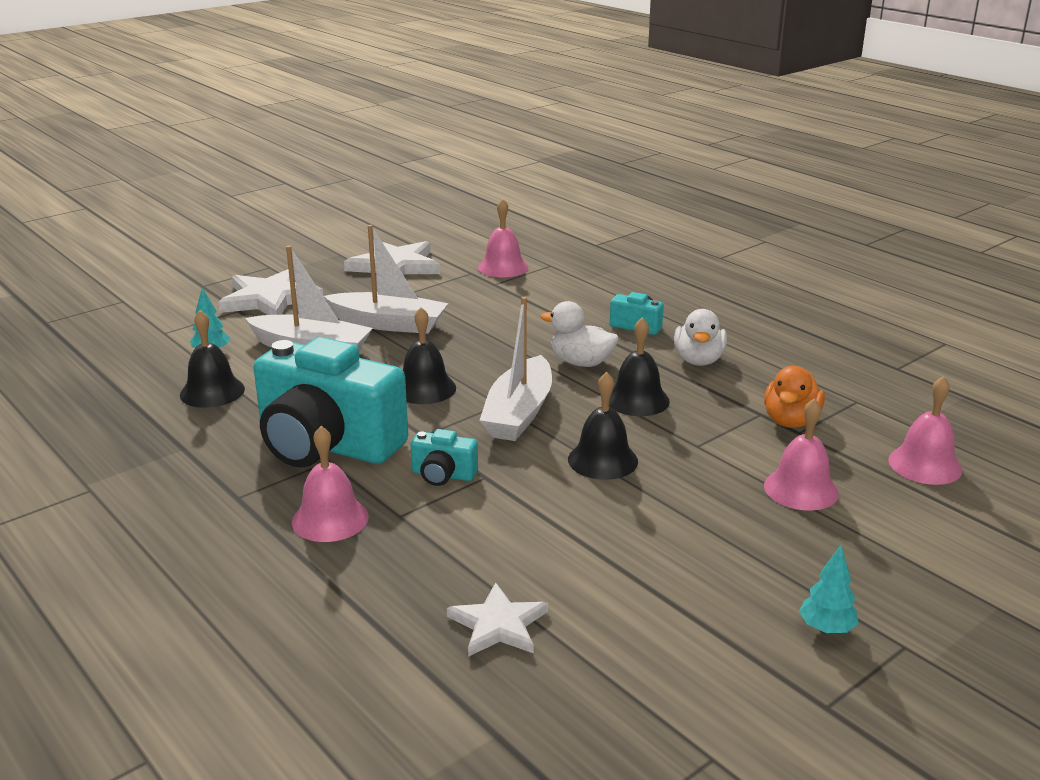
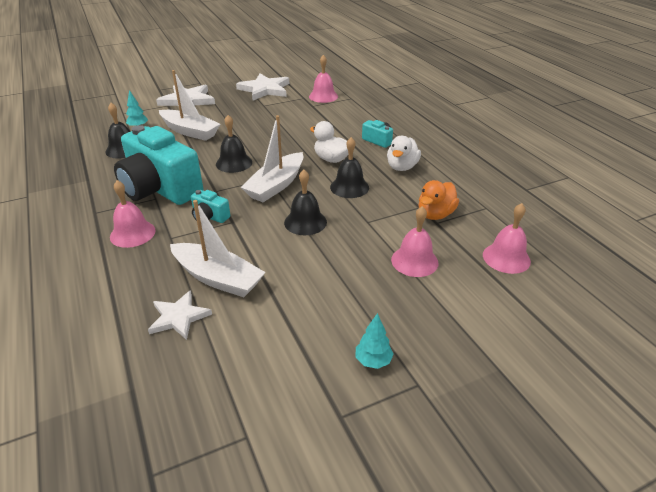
camera: 15 degrees right, 10 degrees up
(389, 324) = (240, 122): white boat -> white boat (218, 278)

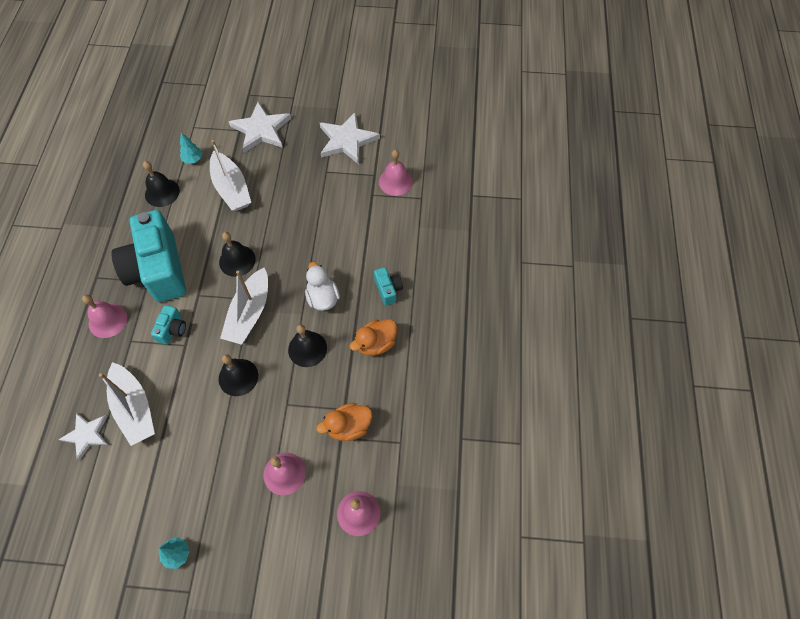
camera: 30 degrees right, 25 degrees up
(210, 217) = (172, 329): turquoise camera -> turquoise camera turned 135 degrees counterclockwise
(276, 185) = (249, 313): white boat -> white boat turned 45 degrees counterclockwise
(402, 167) = (376, 344): white duck -> orange duck

